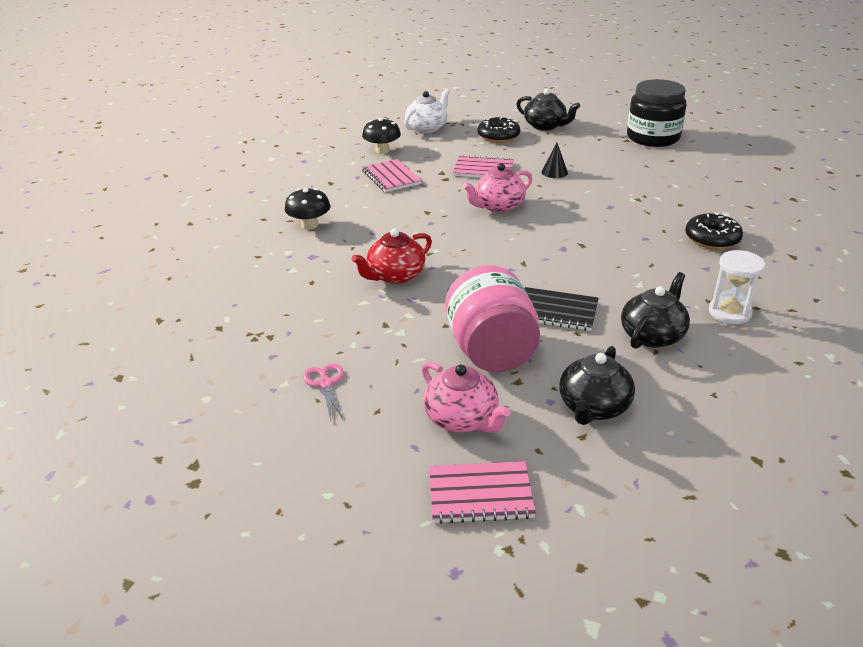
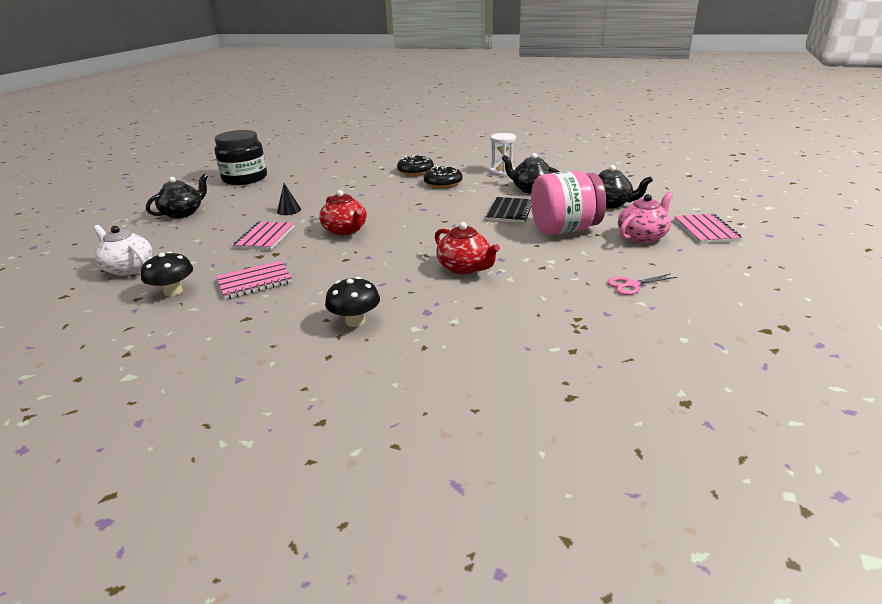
camera: 90 degrees left, 5 degrees down
(498, 136) = (189, 232): black donut -> black donut (443, 183)
(498, 206) = (345, 230): pink teapot -> red teapot

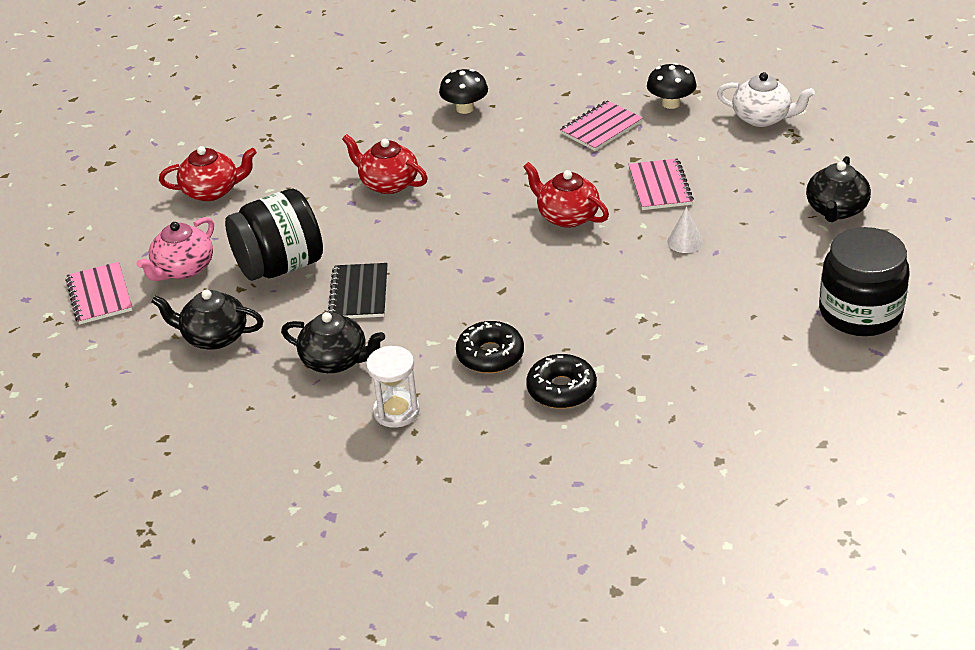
camera: 165 degrees right, 10 degrees up
(289, 210) = (685, 242): black cone -> white cone
(564, 230) = (280, 266): pink jar -> black jar
(631, 285) = (212, 191): pink scissors -> red teapot

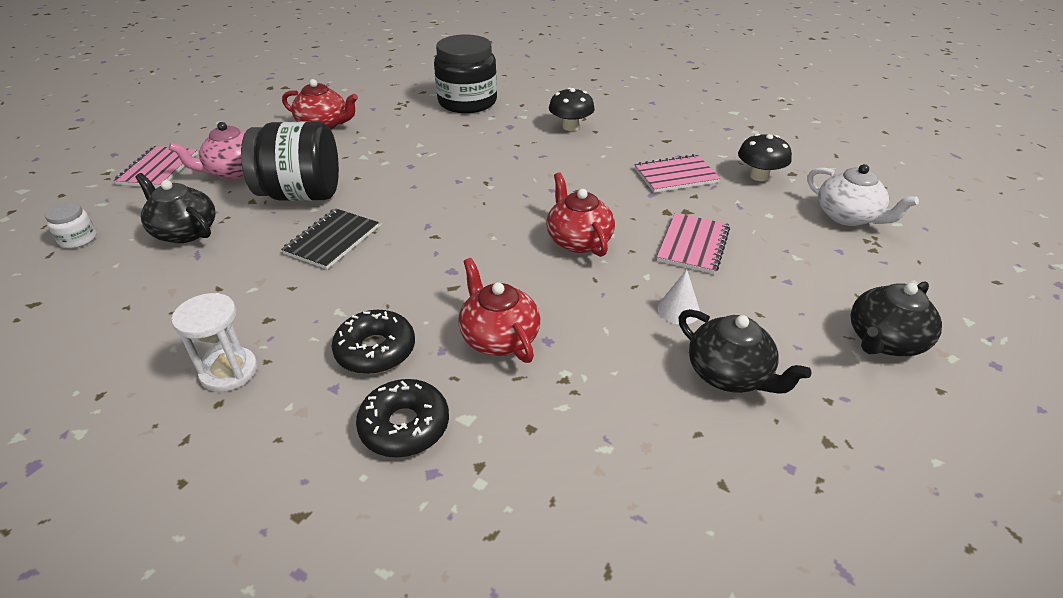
camera: 25 degrees right, 0 degrees up
(120, 380) = (78, 239): none -> white jar
(336, 360) = (243, 293): black teapot -> black teapot (729, 374)
(388, 183) = (453, 161): red teapot -> red teapot (499, 337)
(860, 312) = (849, 494): black jar -> black jar (467, 102)

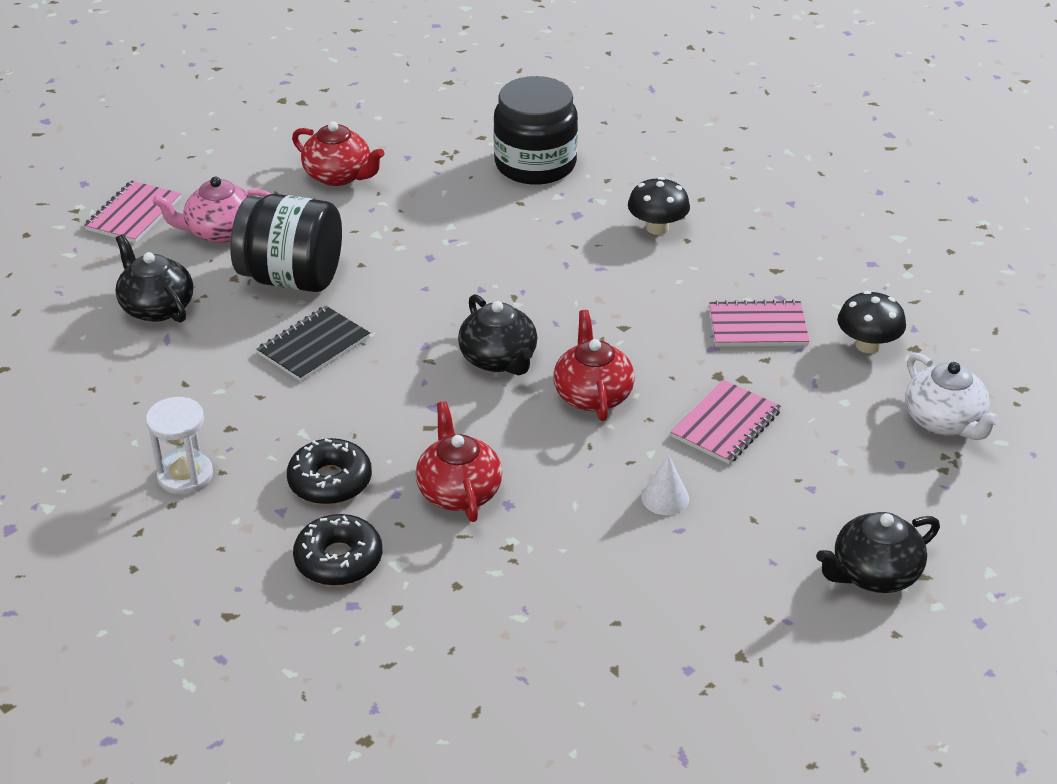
camera: 15 degrees right, 0 degrees up
(78, 239) = (45, 297): white jar -> none
(729, 374) = (681, 575): black teapot -> black teapot (499, 359)

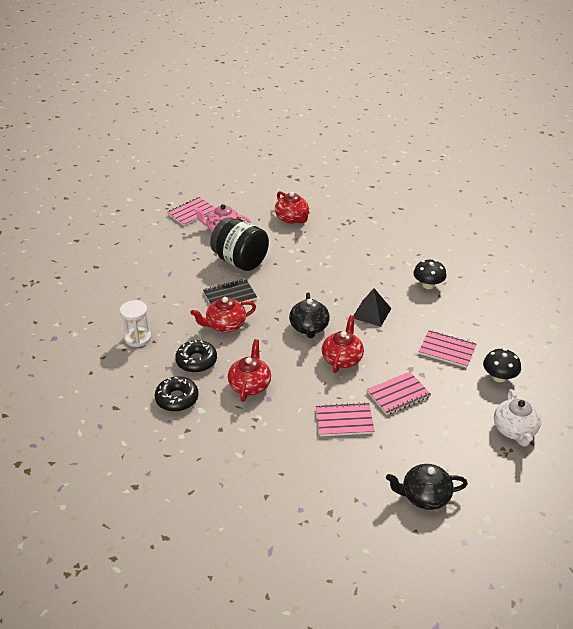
camera: 25 degrees right, 0 degrees up
(156, 307) = (174, 258): black teapot -> none
(341, 401) = (225, 325): none -> red teapot
(535, 164) = (388, 237): black jar -> none
(592, 302) = (371, 313): none -> black pyramid
(665, 498) = (344, 421): white cone -> pink notebook

